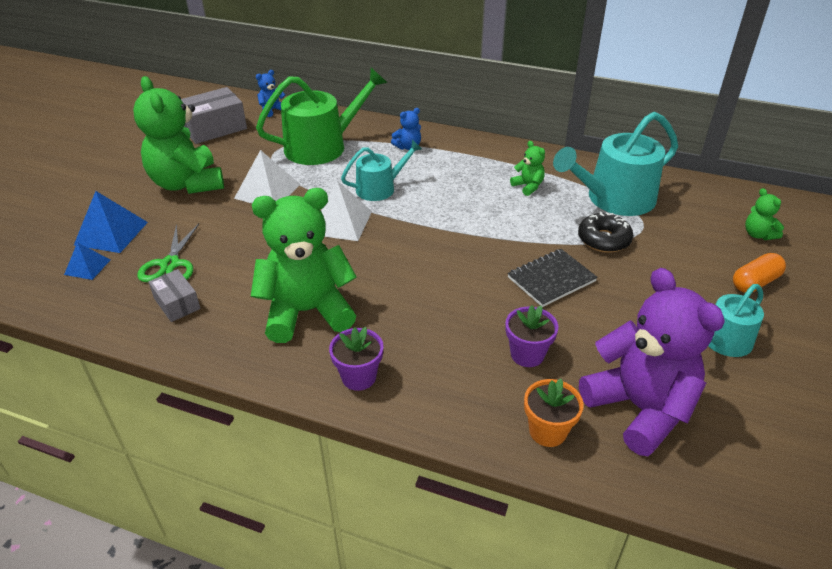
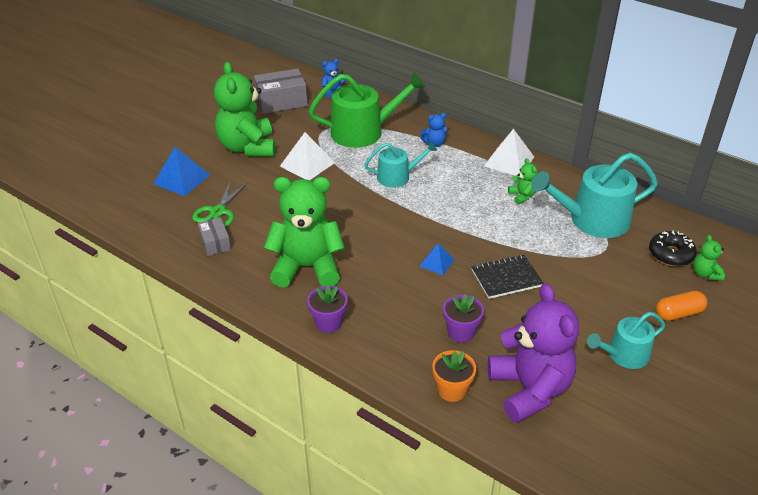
camera: 15 degrees right, 0 degrees up
(87, 267) = (159, 203): blue pyramid -> blue pyramid (436, 263)
(340, 222) = (356, 201): white pyramid -> white pyramid (509, 161)
(603, 240) = (566, 253): black donut -> black donut (670, 254)

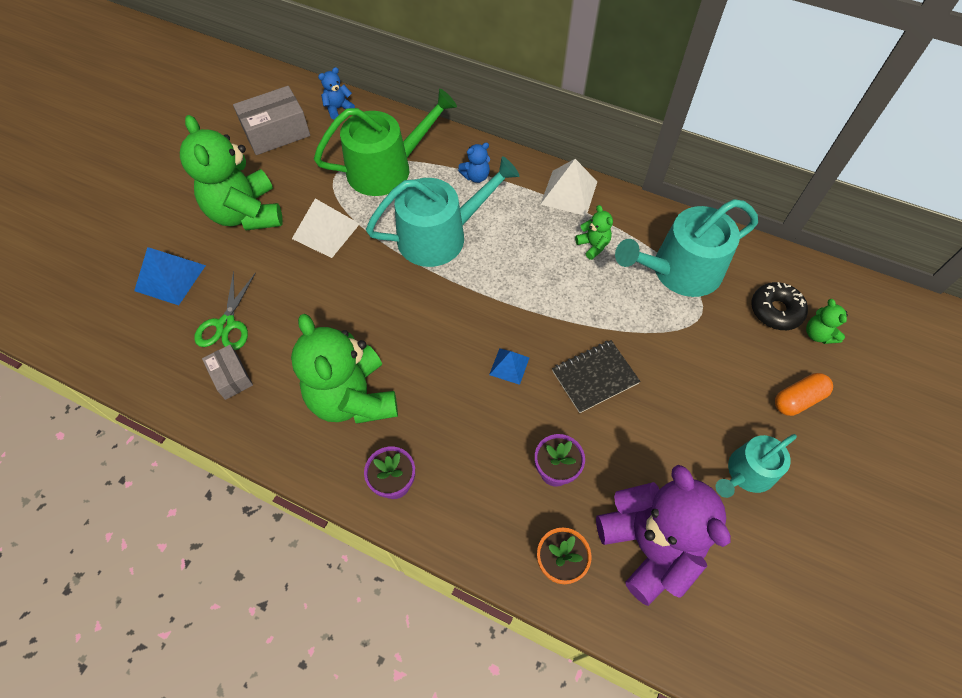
camera: 10 degrees left, 20 degrees up
(307, 267) = (353, 398): green teddy bear -> green teddy bear turned 105 degrees counterclockwise
(398, 177) = (440, 236): turquoise watering can -> turquoise watering can, size x1.70

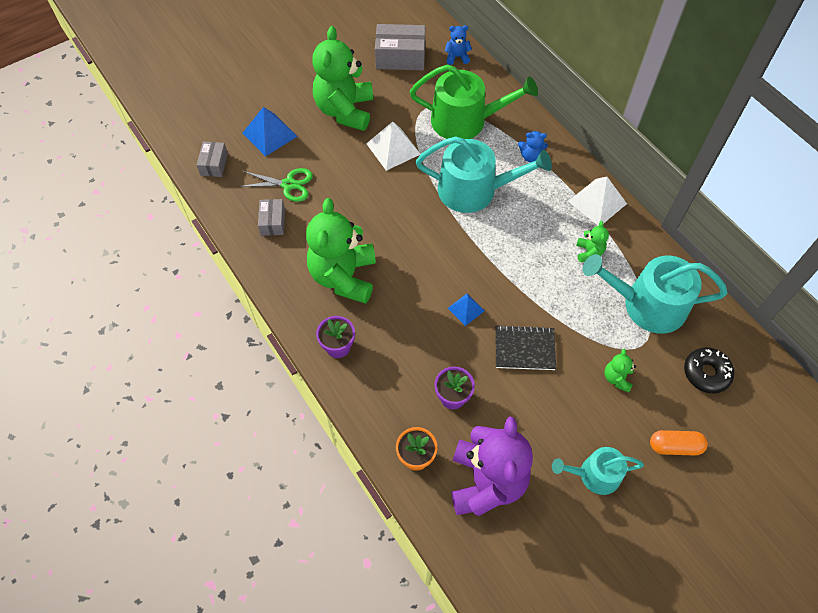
camera: 30 degrees right, 0 degrees up
(118, 343) = (214, 164): none -> grey box
(226, 324) = (288, 184): green scissors -> green scissors turned 120 degrees counterclockwise
(818, 334) = (729, 408): green teddy bear -> green teddy bear (617, 378)

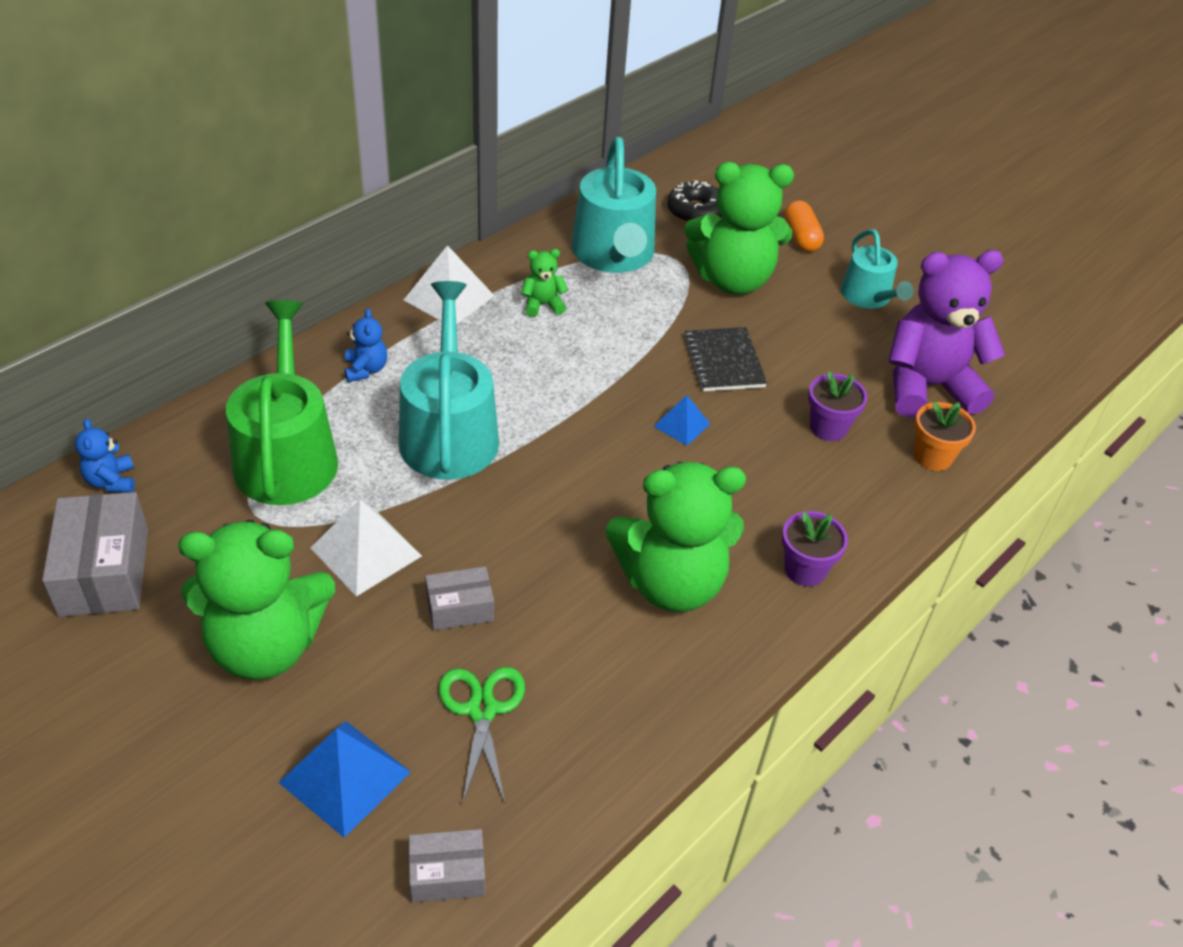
camera: 105 degrees left, 15 degrees down
(273, 222) = (581, 718): grey box -> grey box (460, 608)
(617, 378) = (732, 280): green teddy bear -> green teddy bear, size x2.35

